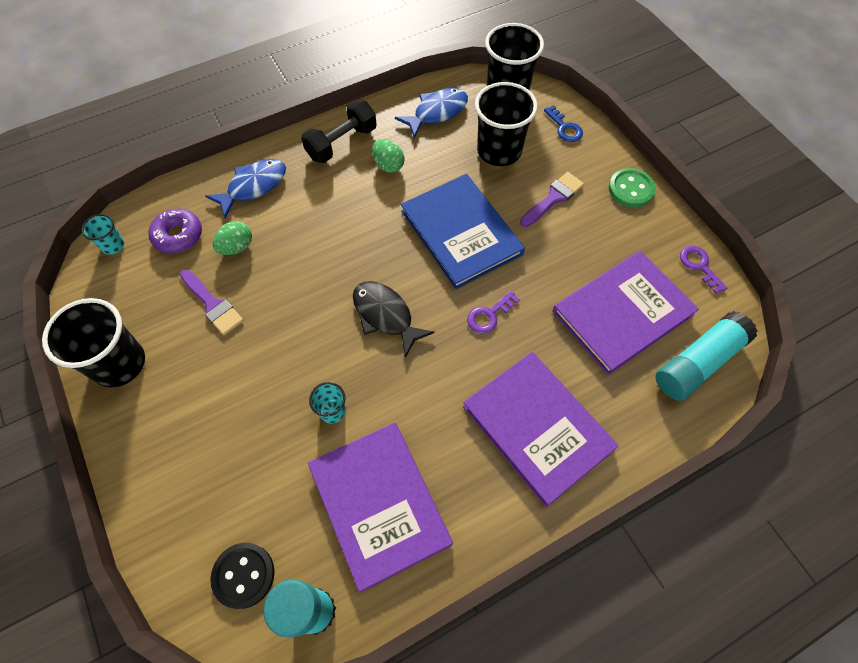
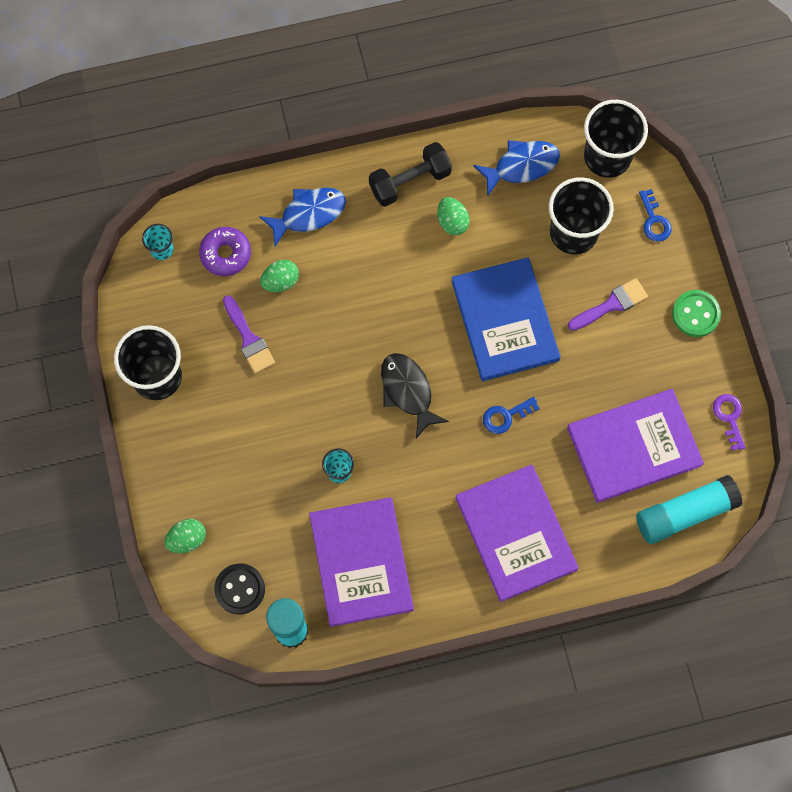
camera: 15 degrees right, 10 degrees up
(172, 531) = (187, 539): none -> green egg
(489, 315) = (506, 416): purple key -> blue key

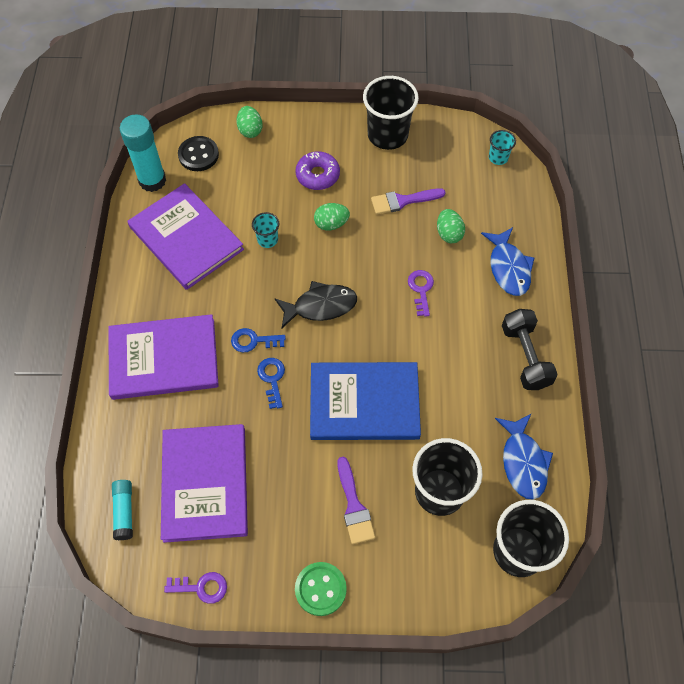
camera: 105 degrees right, 10 degrees down
(226, 254) = (483, 200): purple donut -> purple donut (317, 175)
(359, 295) = (421, 289): none -> purple key
(361, 562) = (186, 238): purple book -> purple book turned 45 degrees clockwise
(452, 222) = (475, 383): green egg -> green egg (331, 224)
(654, 220) = (435, 578): blue key -> blue key (253, 341)
(685, 513) = (124, 511): turquoise glue stick -> turquoise glue stick, size x0.56

